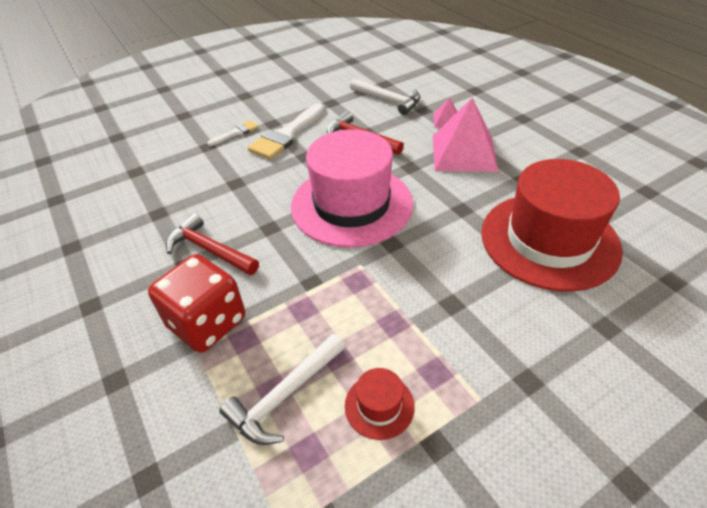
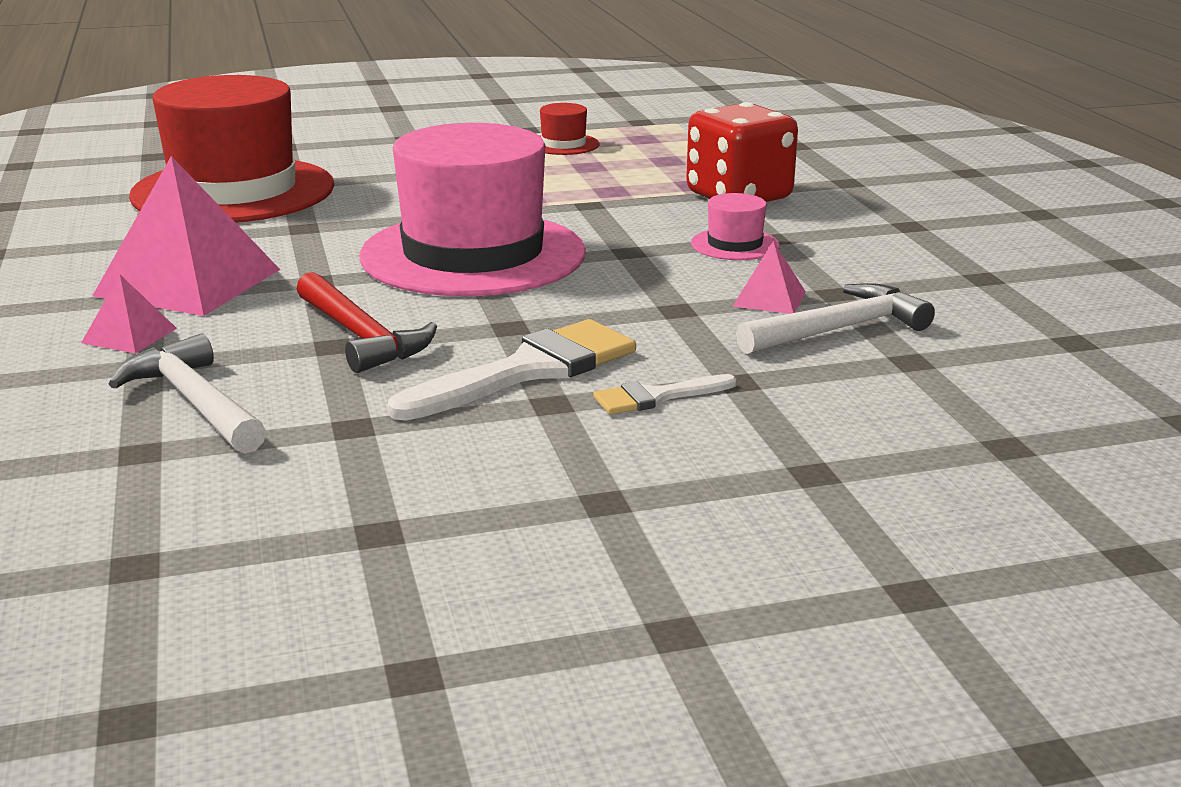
camera: 165 degrees left, 20 degrees down
(192, 200) = (769, 299): none -> pink pyramid
(209, 249) = (735, 245): red hammer -> pink hat
(284, 396) = (656, 157): white hammer -> white hammer (840, 329)

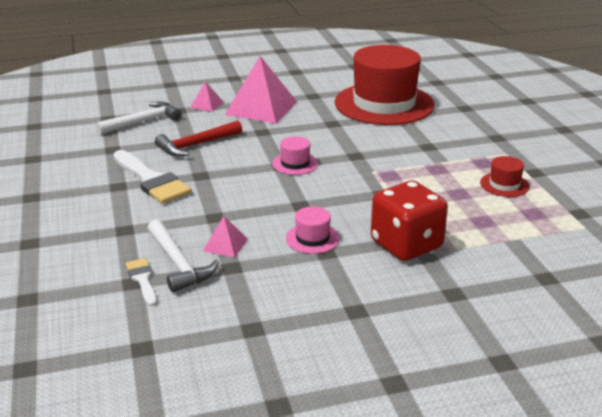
camera: 90 degrees right, 5 degrees up
(473, 254) = (295, 164): pink hat -> pink hat, size x0.40
(656, 397) = (115, 209): white brush -> white brush (142, 279)

